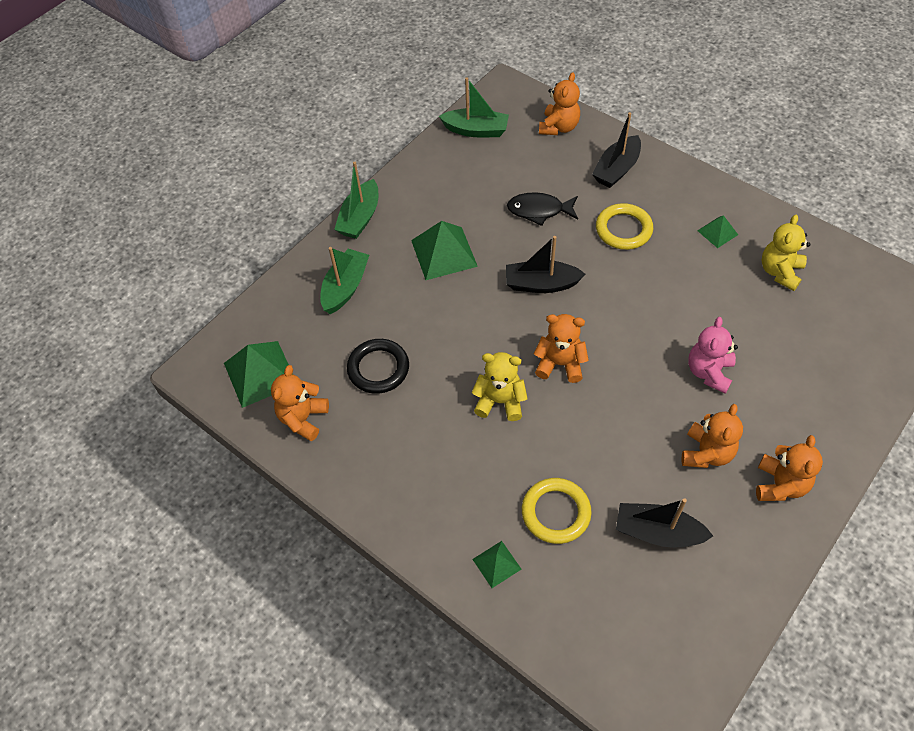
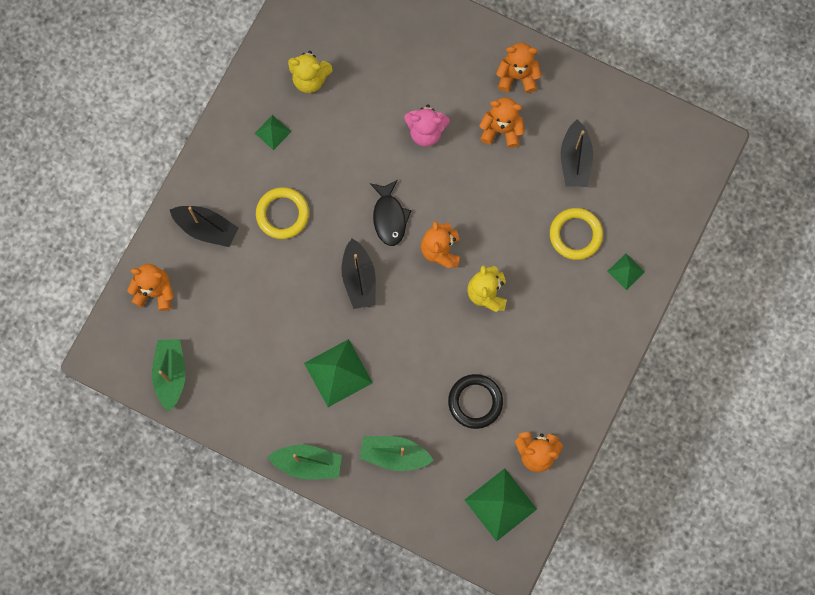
camera: 105 degrees left, 20 degrees up
(539, 210) = (271, 294): black fish -> black fish (389, 217)

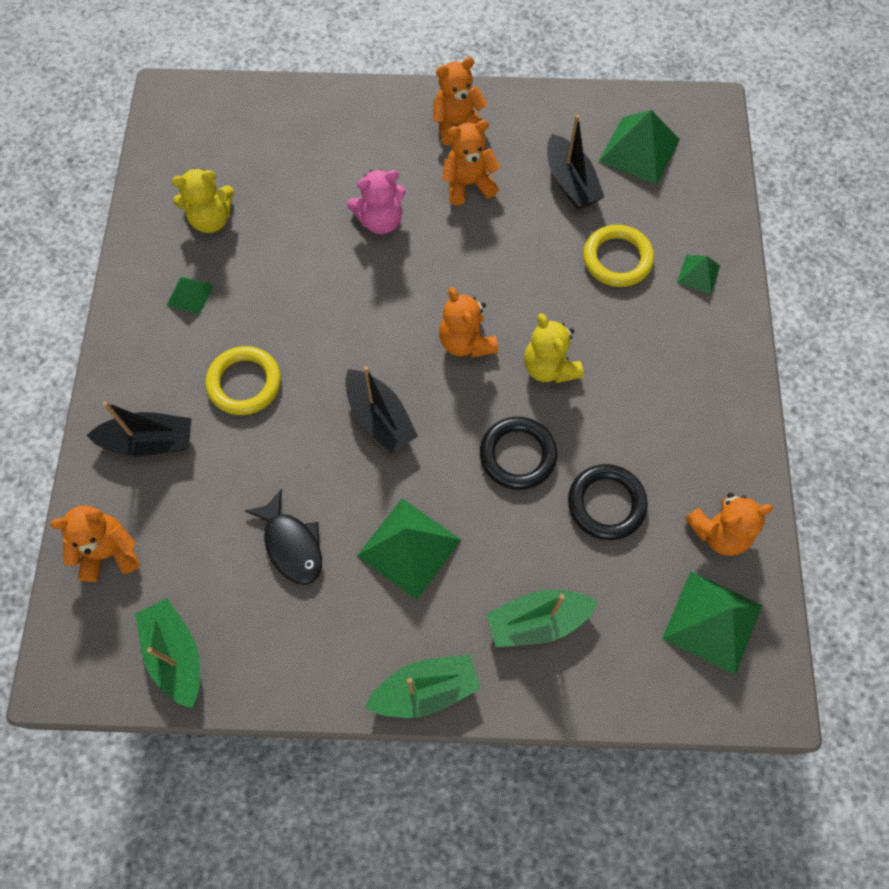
camera: 25 degrees left, 10 degrees down
(389, 217) = (383, 331): black fish -> black fish (291, 545)
(435, 344) = (517, 455): none -> black ring
(639, 155) = (639, 150): none -> green pyramid

